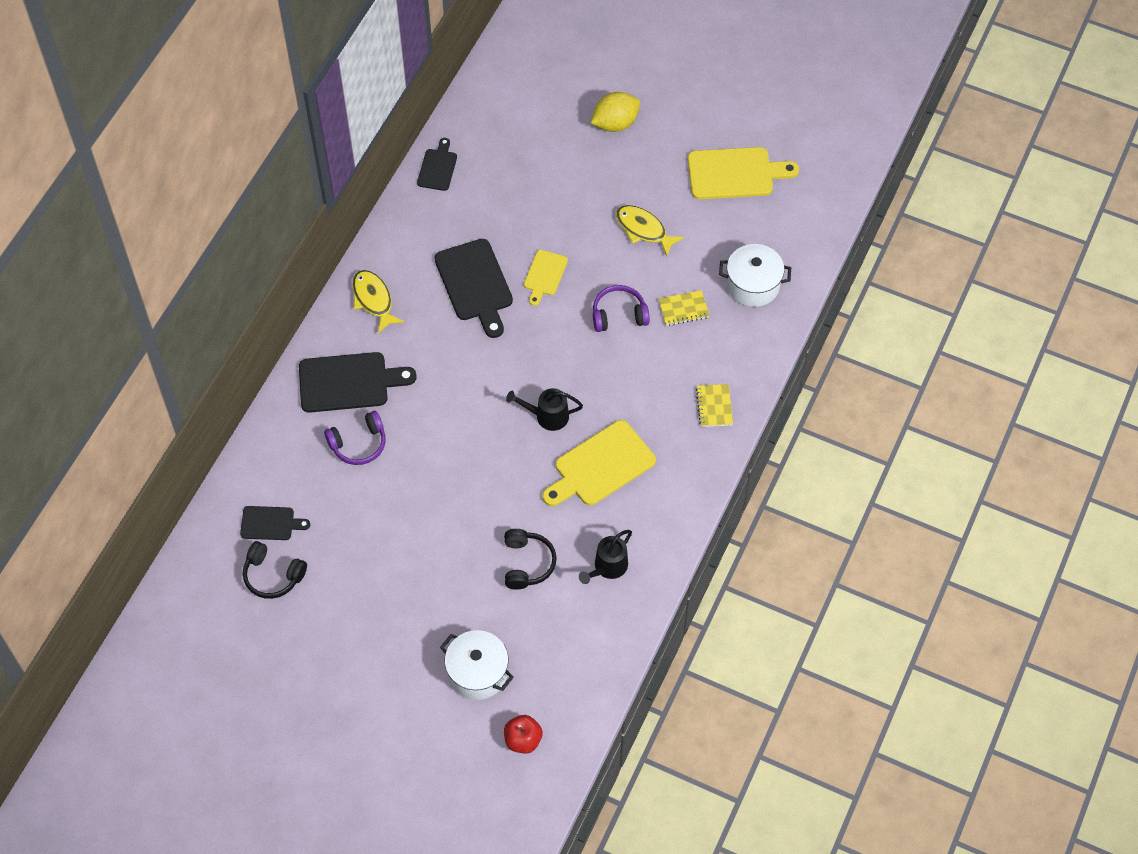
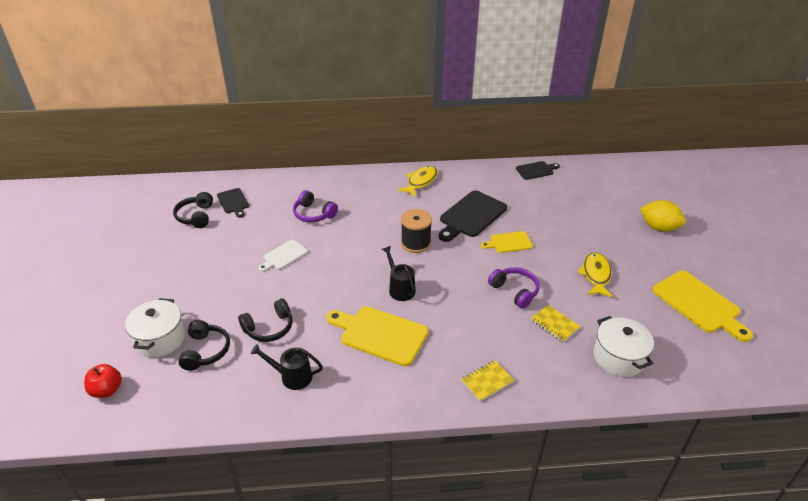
camera: 60 degrees right, 20 degrees down
(348, 382) = (355, 194): black cutting board -> none
(417, 506) = (284, 256): none -> white cutting board
(485, 364) = (416, 243): none -> black spool
(523, 634) = (205, 351): none -> black headphones

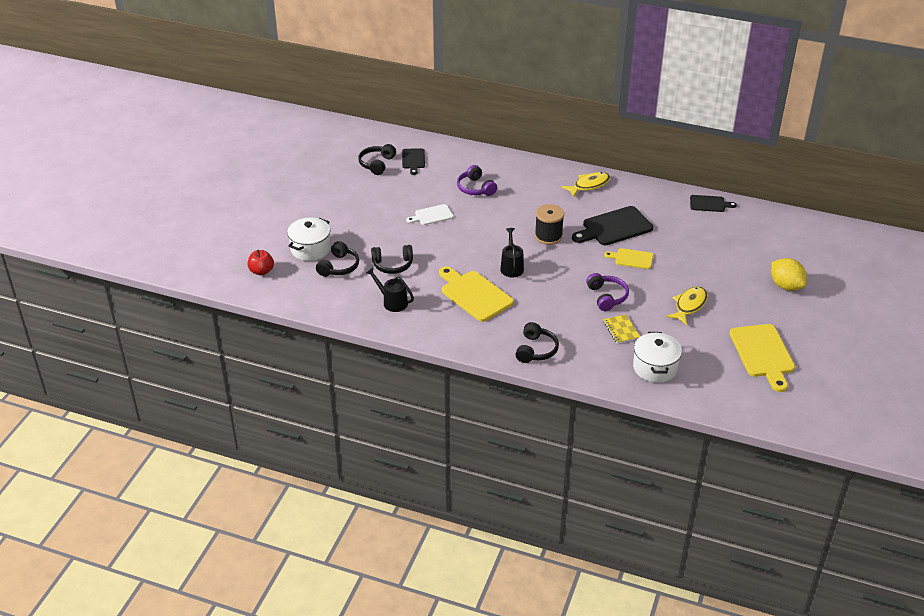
camera: 25 degrees right, 0 degrees up
(487, 381) = (536, 350): yellow notebook -> black headphones

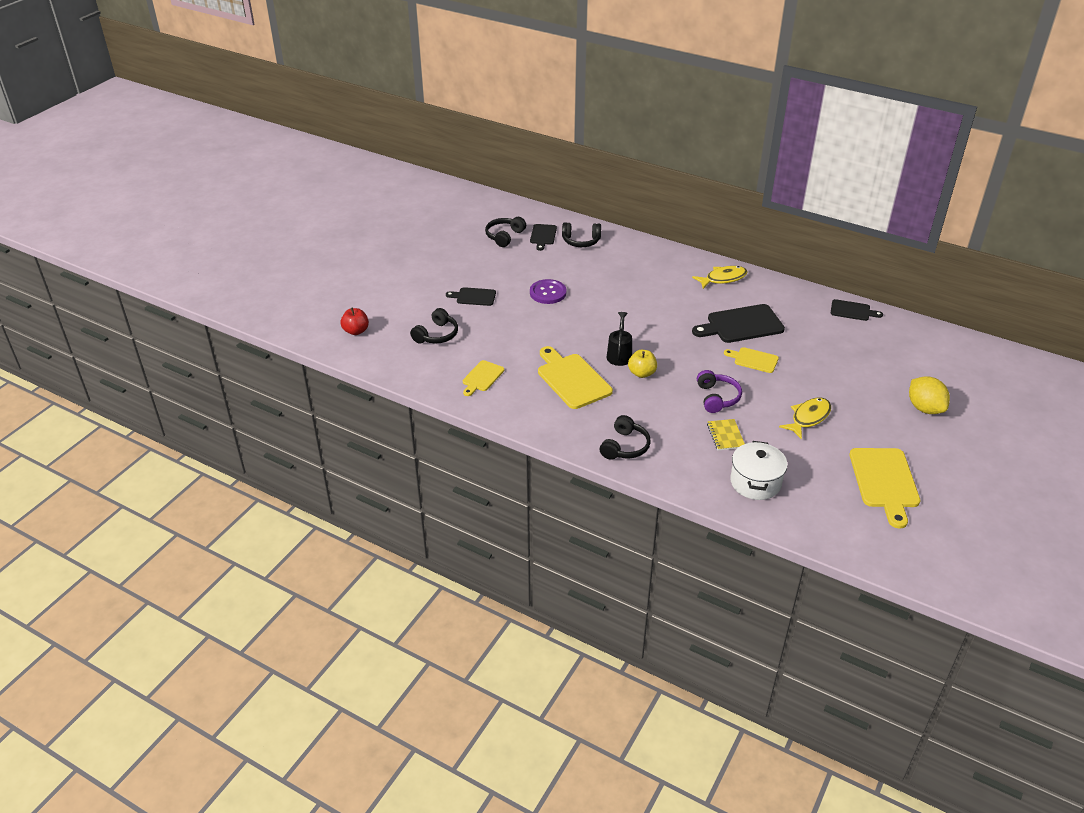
camera: 10 degrees right, 0 degrees up
(310, 249) = (412, 314): white pot -> none
(364, 226) = (474, 297): none -> black cutting board
(392, 265) = (493, 339): black headphones -> black headphones (581, 241)
(392, 302) = (482, 377): black watering can -> yellow cutting board
(432, 215) = (548, 293): white cutting board -> purple button
(475, 188) = (601, 270): purple headphones -> none
(535, 282) = (642, 373): none -> yellow apple
(548, 236) = (667, 327): black spool -> none

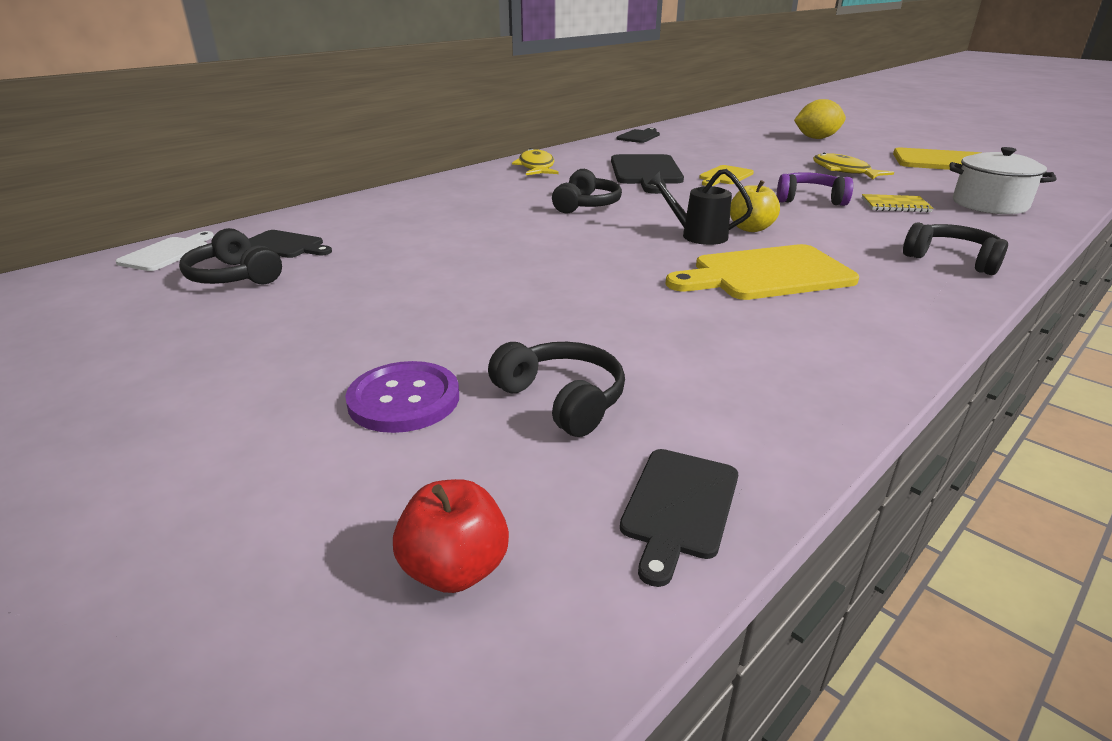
camera: 75 degrees left, 10 degrees down
(474, 297) = (430, 333): black cutting board -> black cutting board (679, 507)
(482, 377) = (758, 358): yellow cutting board -> none
(520, 211) = (167, 253): none -> white cutting board
(548, 293) = (480, 262): purple button -> purple button (404, 399)
(581, 241) = (344, 222): black headphones -> black headphones (586, 205)

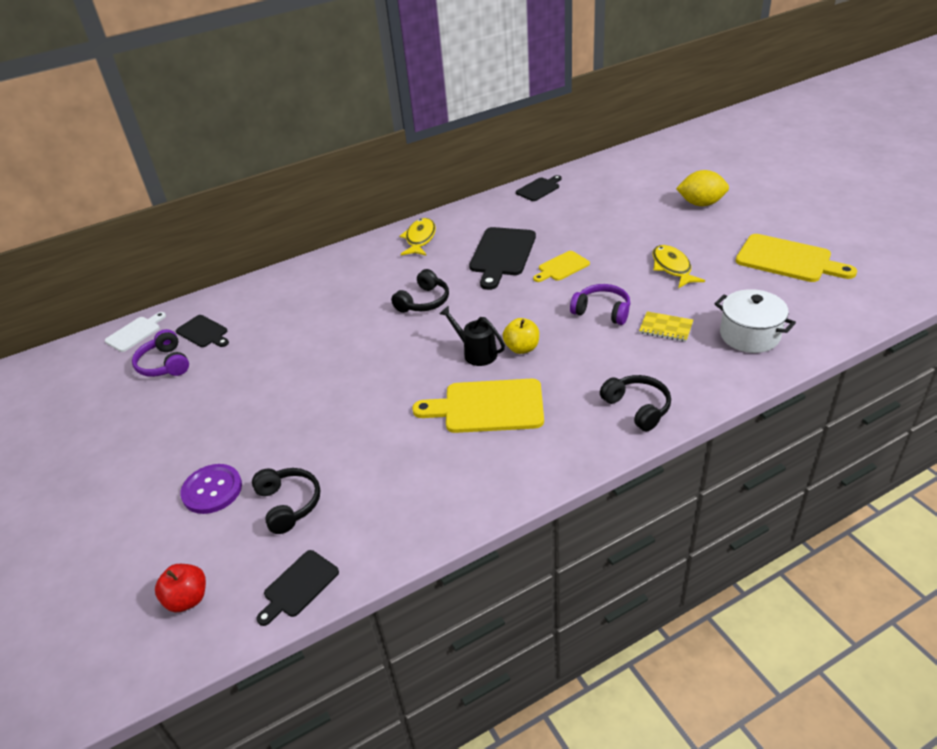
camera: 20 degrees right, 10 degrees up
(234, 276) = (165, 364): black headphones -> purple headphones

